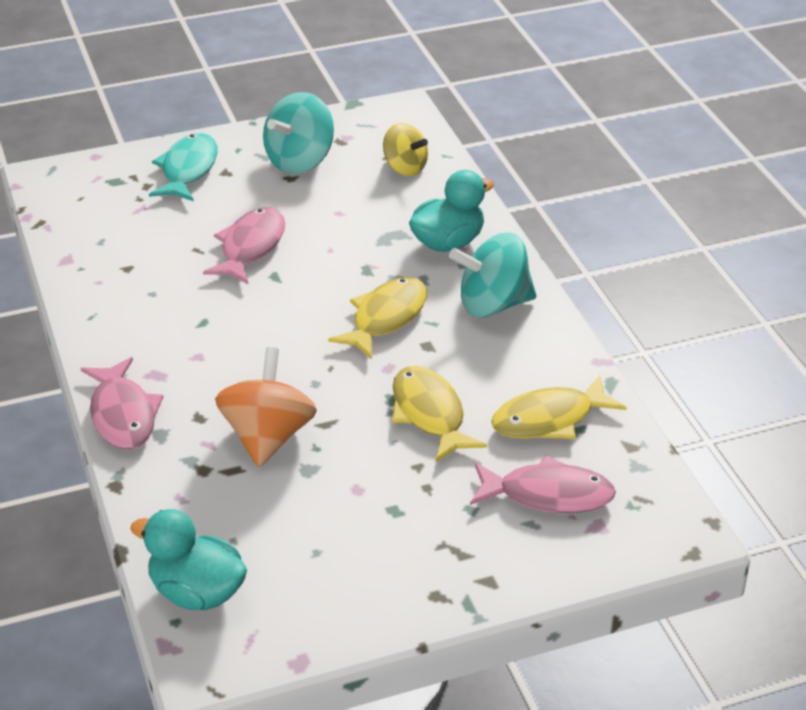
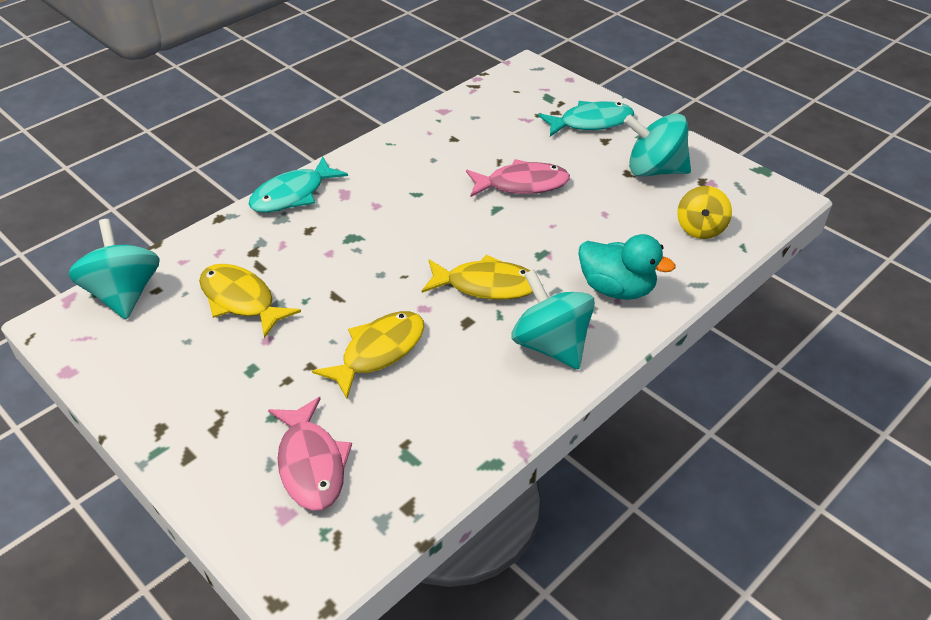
camera: 65 degrees right, 5 degrees up
(123, 415) = (293, 195): pink fish -> turquoise fish
(197, 592) = (124, 294): turquoise duck -> turquoise spinning top
(267, 437) = (304, 271): orange spinning top -> none
(549, 419) = (414, 434): yellow fish -> yellow fish (241, 300)

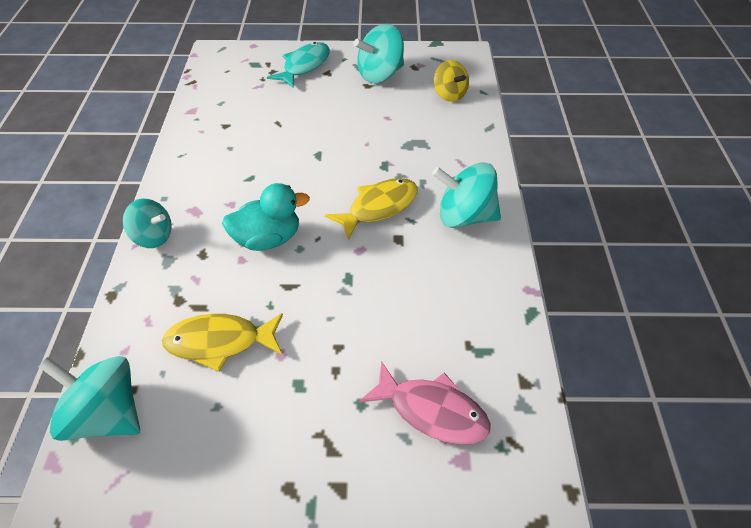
camera: 45 degrees left, 5 degrees up
(293, 195) = (153, 237): turquoise fish -> turquoise spinning top
(378, 352) = (371, 301): yellow fish -> none
(522, 184) = (313, 129): pink fish -> none
(616, 289) = (453, 158): turquoise duck -> turquoise duck (267, 239)

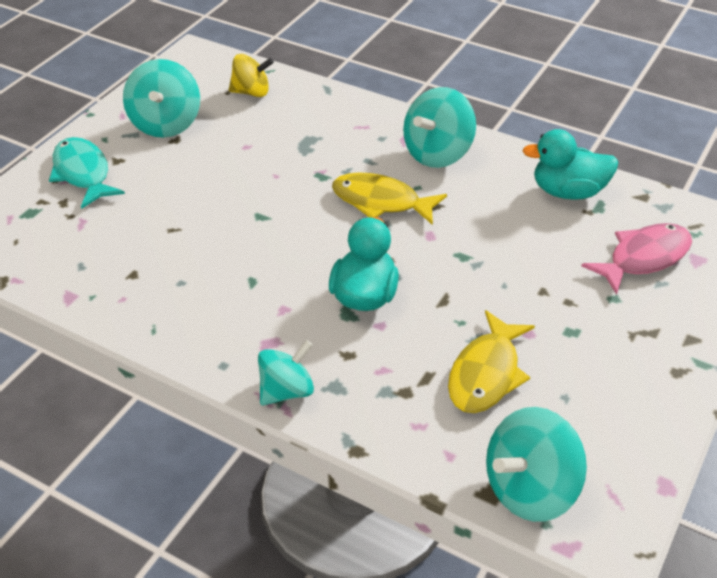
camera: 60 degrees left, 5 degrees down
(378, 207) = (381, 202): yellow fish -> yellow fish turned 60 degrees counterclockwise
(484, 320) = (568, 192): none -> turquoise duck

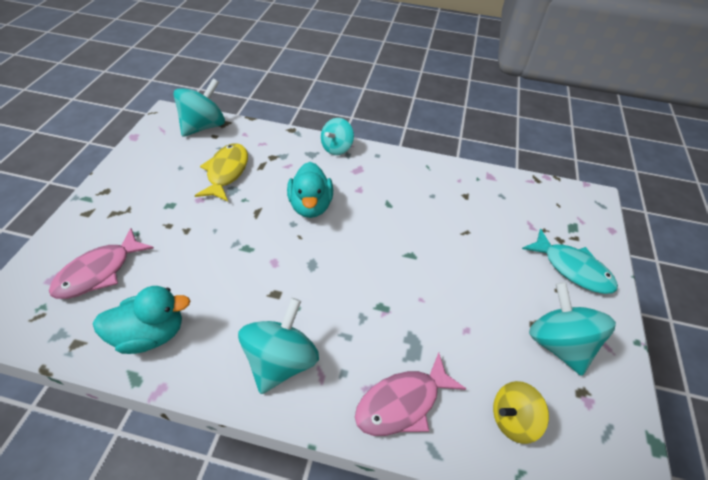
camera: 160 degrees right, 5 degrees up
(337, 113) = (402, 403): none -> pink fish
(381, 202) = (321, 287): yellow fish -> none

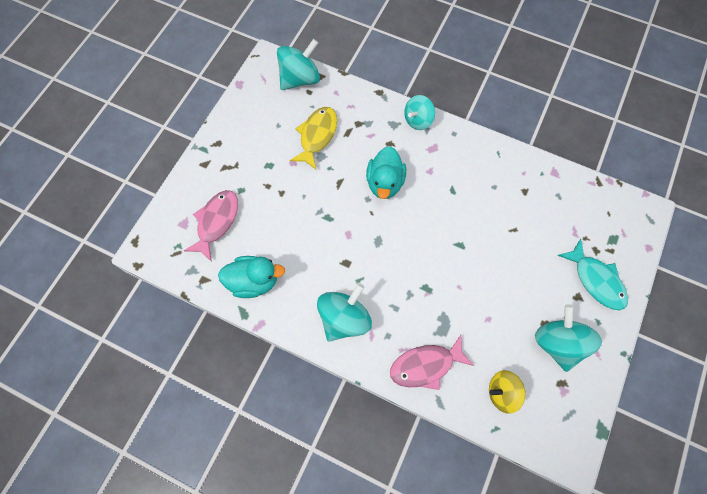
camera: 15 degrees right, 20 degrees up
(99, 272) = (216, 222): pink fish -> pink fish turned 150 degrees clockwise

